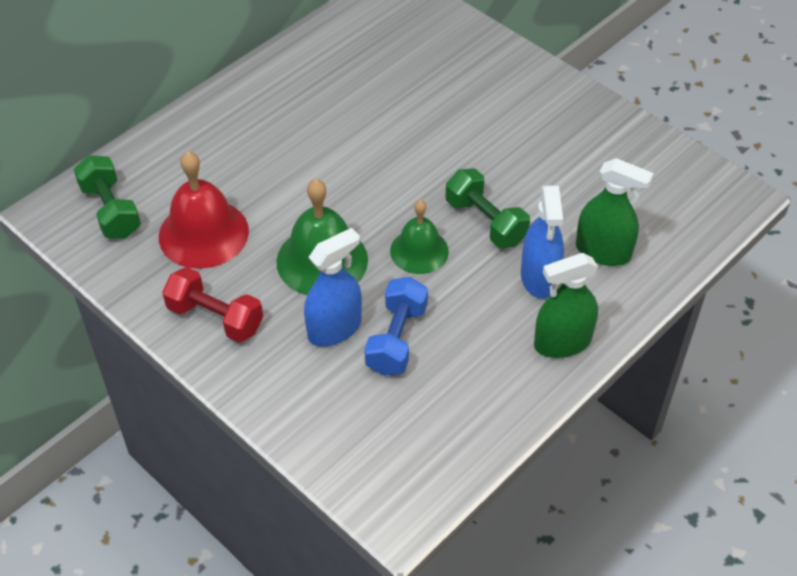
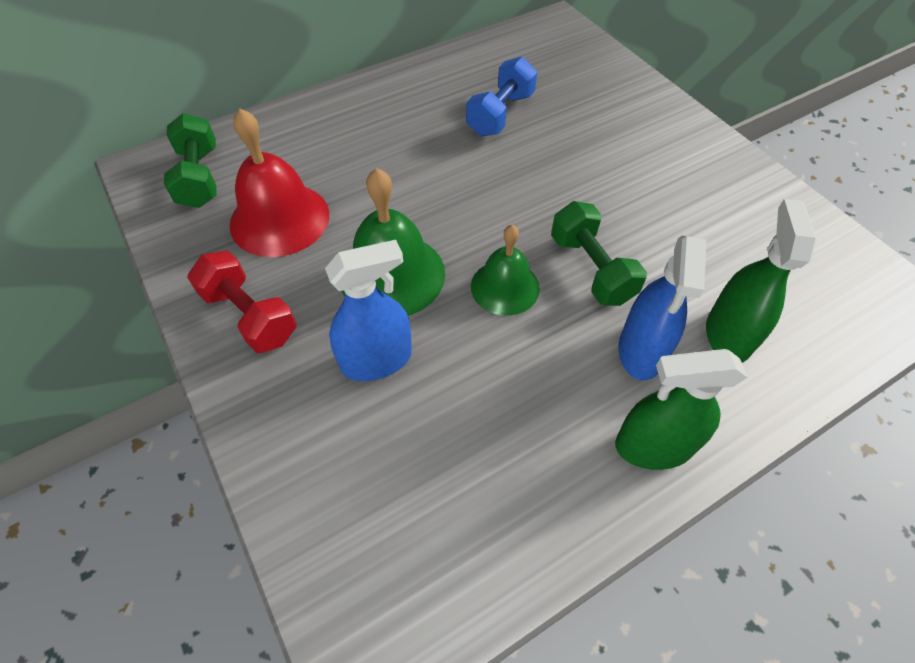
camera: 15 degrees right, 5 degrees up
(396, 339) = (445, 391): blue dumbbell -> blue dumbbell (500, 114)
(603, 251) = (728, 335): green spray bottle -> green spray bottle turned 120 degrees counterclockwise

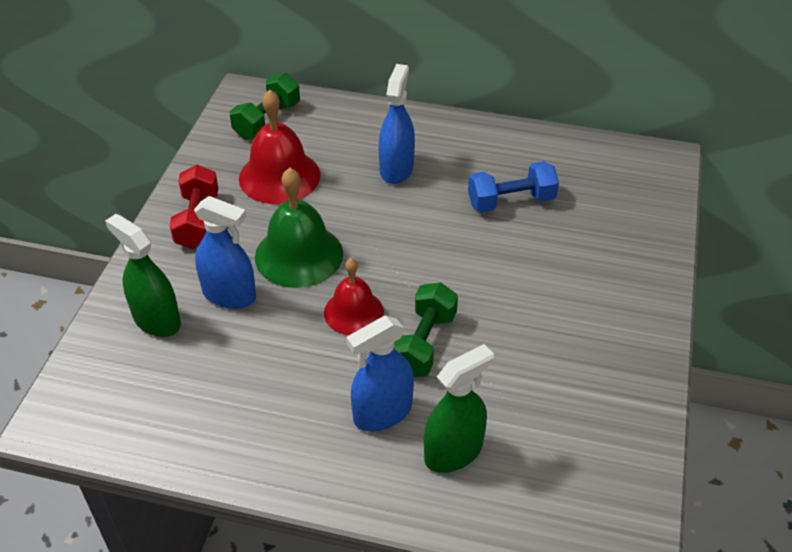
camera: 45 degrees right, 10 degrees down
(378, 146) = (396, 169): none -> blue spray bottle
(505, 287) = (353, 312): green bell -> red bell
(653, 446) = (312, 464): green spray bottle -> green spray bottle (156, 320)

